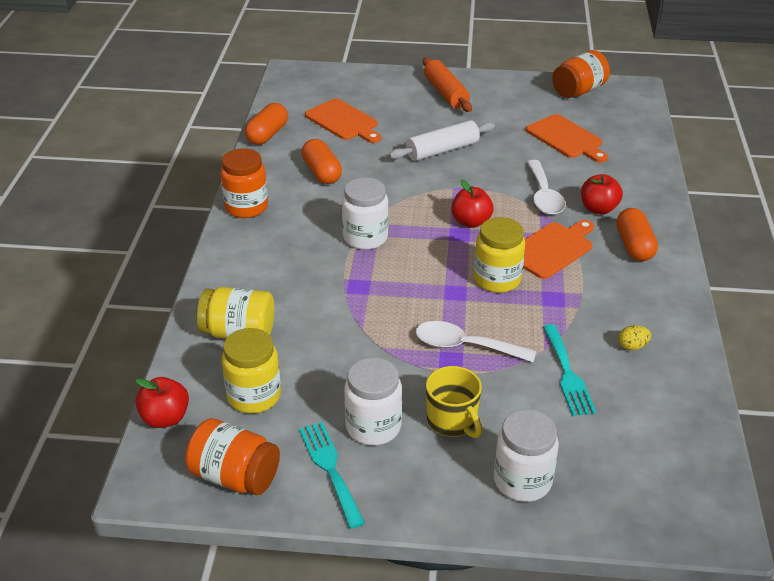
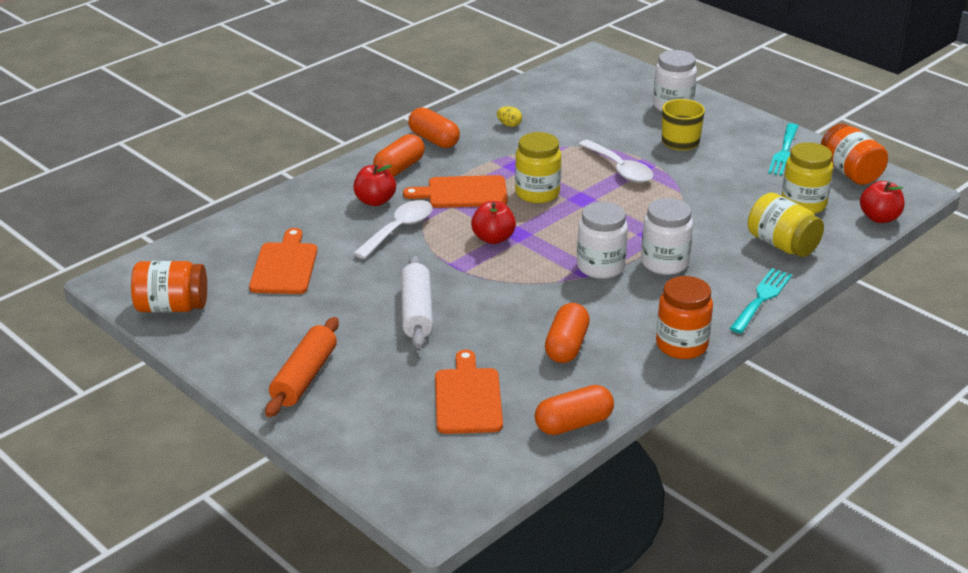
camera: 140 degrees left, 5 degrees down
(373, 427) = (735, 158): white jar -> white jar (664, 263)
(442, 150) = (416, 312): white rolling pin -> white rolling pin turned 75 degrees clockwise
(567, 374) = (574, 131): turquoise fork -> turquoise fork (762, 298)
(661, 290) = (434, 140): none -> orange capsule

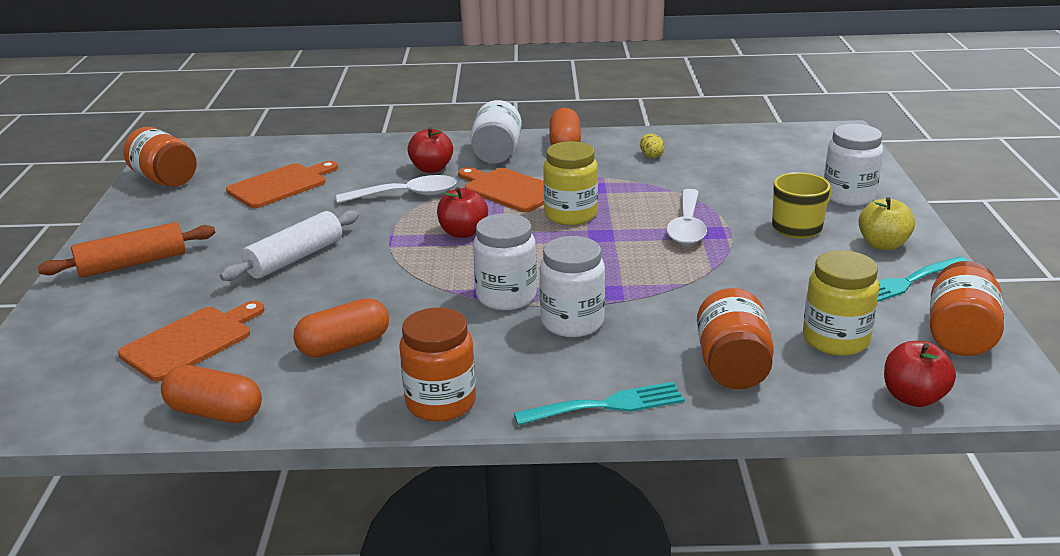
camera: 45 degrees right, 5 degrees down
(399, 168) = (496, 154): orange capsule -> white jar
(739, 133) = (883, 245): none -> yellow apple
(782, 245) = (732, 366): yellow jar -> orange jar

